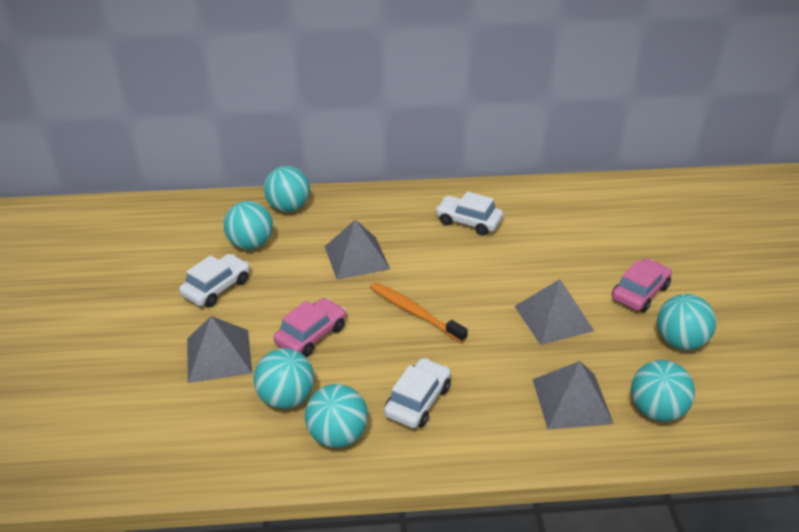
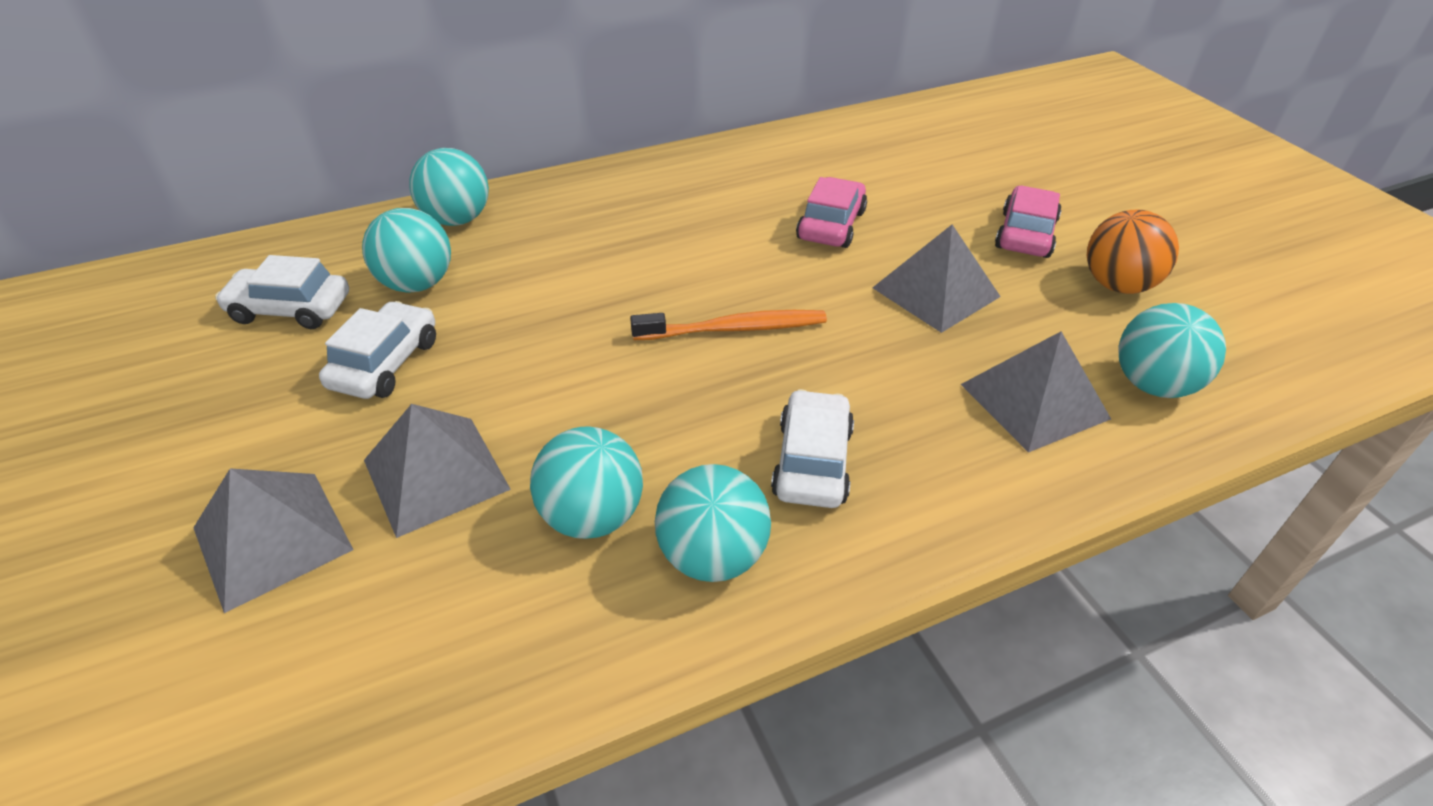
camera: 20 degrees left, 5 degrees up
(311, 335) = (585, 401): pink car -> pink car (831, 225)
(356, 257) = (601, 269): grey pyramid -> grey pyramid (272, 538)
(415, 312) = (733, 329): orange toothbrush -> orange toothbrush turned 150 degrees clockwise
(468, 221) = (742, 189): white car -> white car (290, 309)
(680, 341) = (1117, 285): turquoise ball -> orange ball

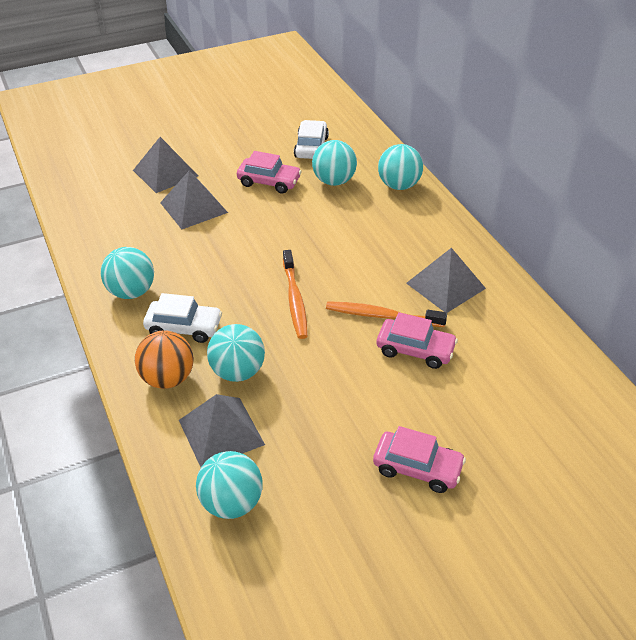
camera: 90 degrees right, 0 degrees up
(385, 363) = (269, 182): white car -> pink car
(592, 516) = (161, 254): turquoise ball -> turquoise ball (237, 372)
(767, 247) = (382, 316): none -> orange toothbrush
(936, 292) = (335, 399): grey pyramid -> grey pyramid (445, 285)
(1117, 285) = (349, 515): orange ball -> orange ball (167, 378)

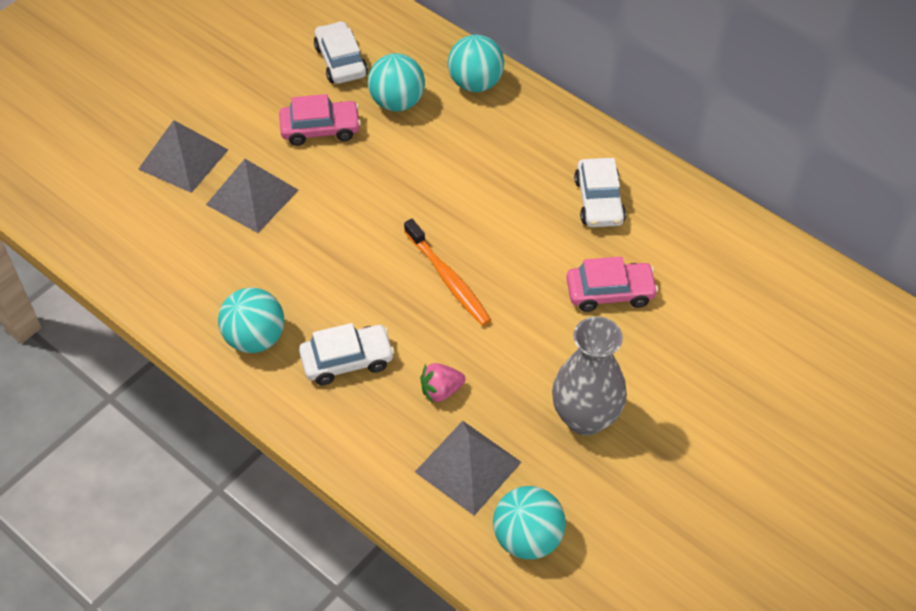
camera: 25 degrees left, 10 degrees up
(167, 378) = (370, 429): orange ball -> none
(237, 372) = (441, 391): turquoise ball -> pink strawberry
(337, 432) = (585, 418): none -> grey vase
(382, 316) = (554, 264): orange toothbrush -> none
(417, 468) = (684, 425): pink car -> none
(445, 285) = (599, 201): grey pyramid -> white car

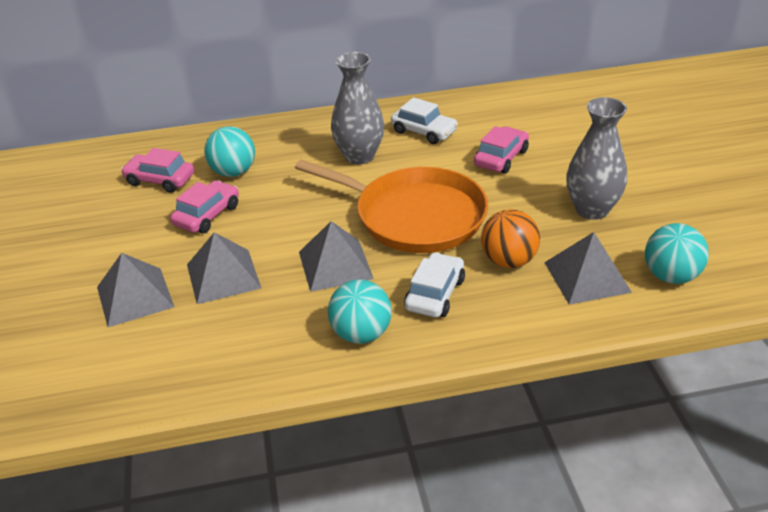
camera: 50 degrees left, 15 degrees down
(328, 264) = (335, 265): none -> grey pyramid
(341, 61) = (160, 180): white car -> pink car
(441, 391) = (509, 261): pink strawberry -> orange ball
(448, 278) = (414, 216): orange toothbrush -> orange pan
(475, 83) = (265, 135): turquoise ball -> none
(507, 177) = (359, 156): none -> grey vase

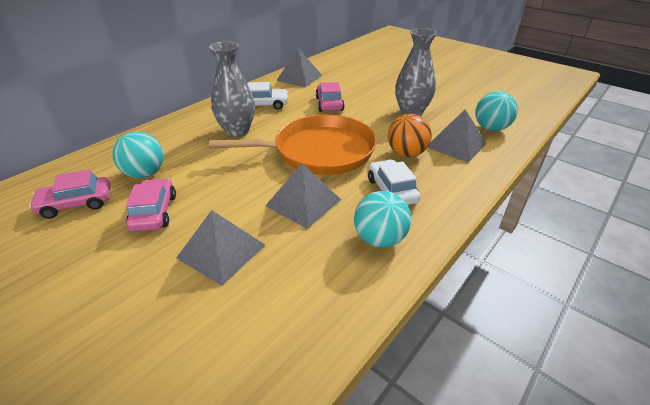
camera: 40 degrees left, 0 degrees up
(134, 296) = (149, 311): grey pyramid -> grey pyramid (299, 78)

